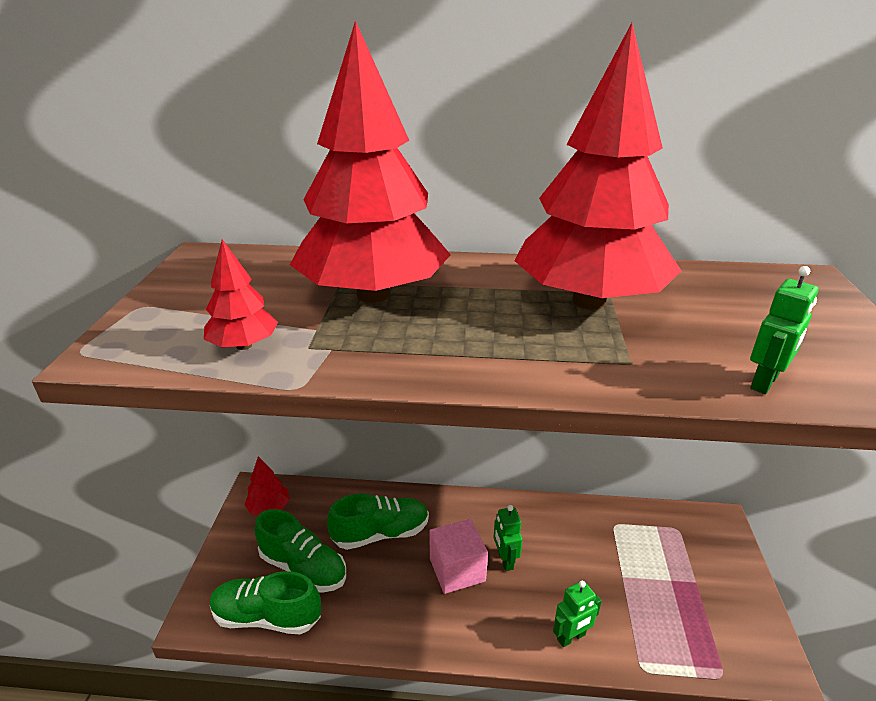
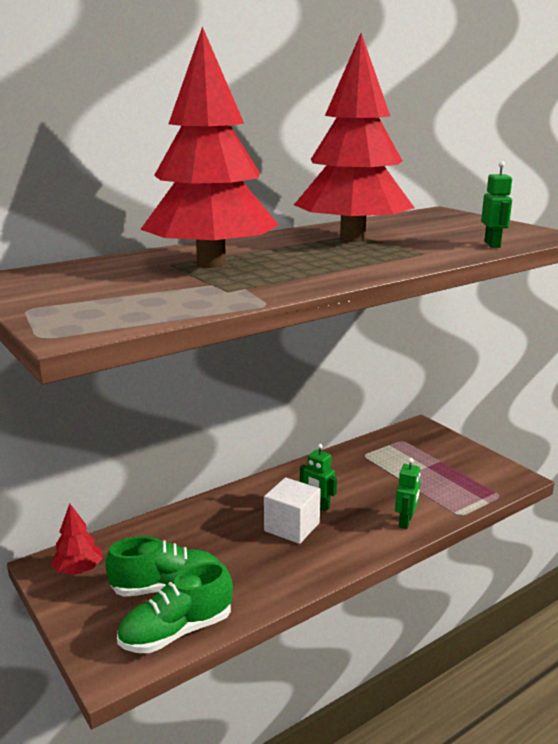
camera: 40 degrees left, 10 degrees down
(244, 345) = (178, 301): red tree -> none
(381, 533) = (206, 536): green shoe -> none
(457, 570) = (292, 527): pink cube -> white cube

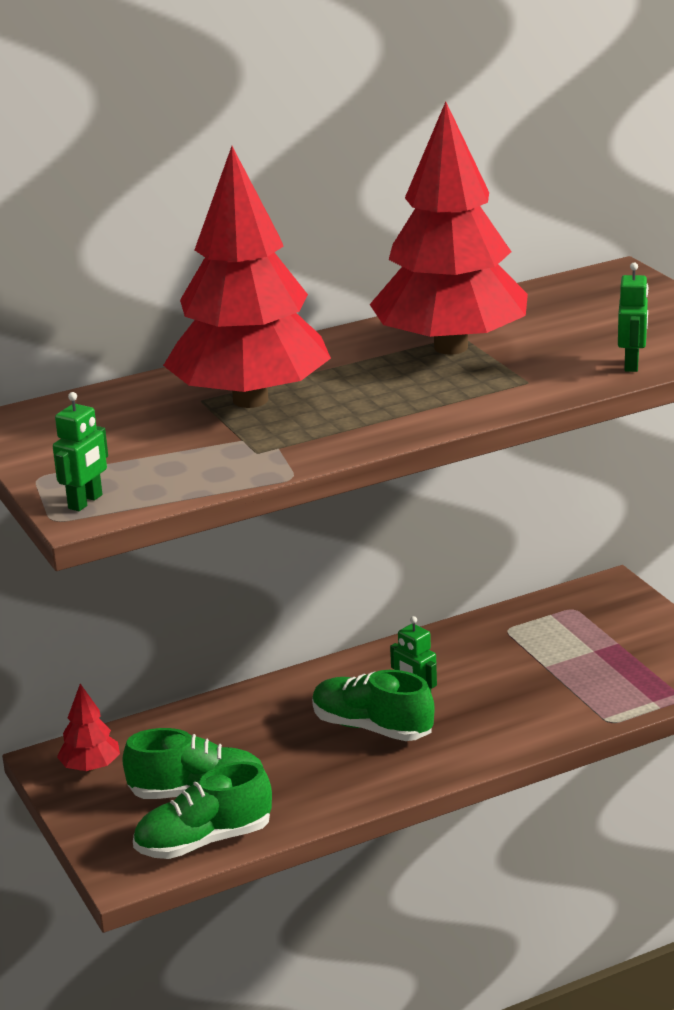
camera: 10 degrees right, 5 degrees up
(292, 527) = (372, 727): white cube -> green shoe
(406, 521) = (530, 728): green robot -> green robot (85, 502)

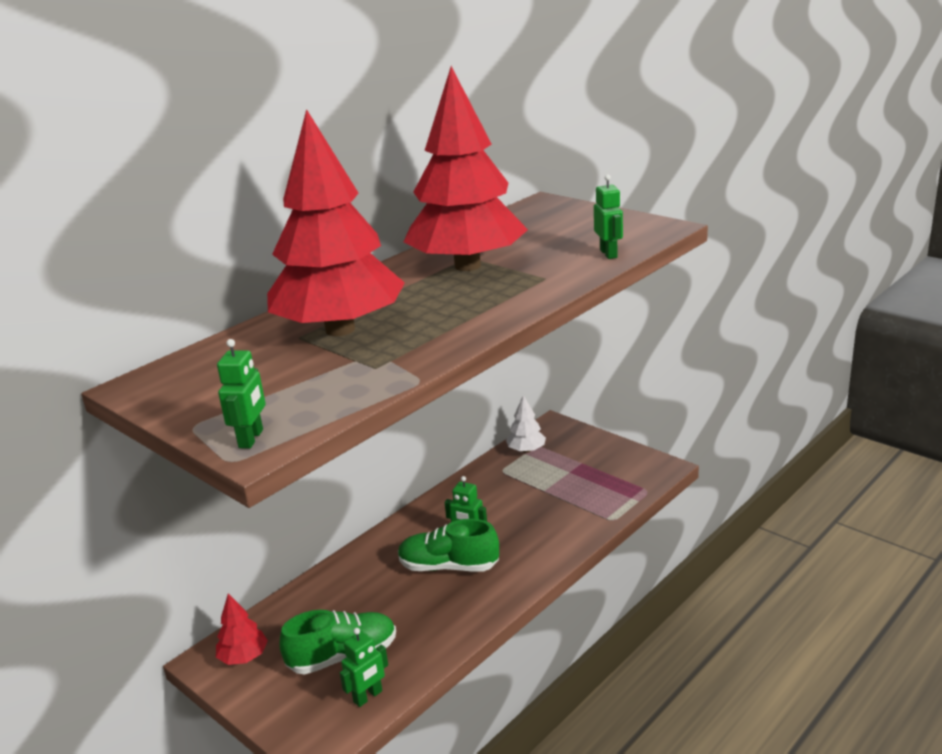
camera: 20 degrees left, 0 degrees up
(204, 841) = (368, 697): green shoe -> green robot
(555, 610) = (526, 450): none -> white tree

